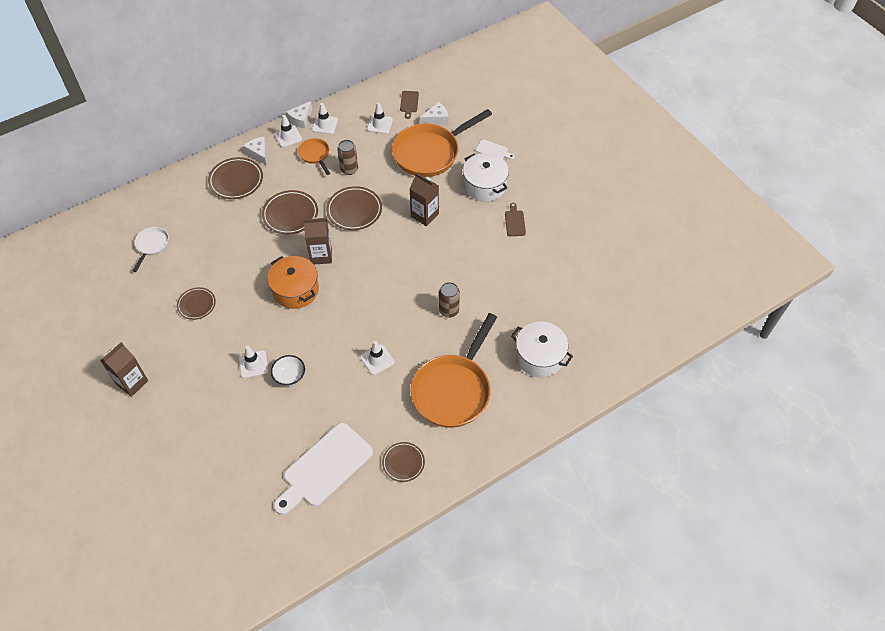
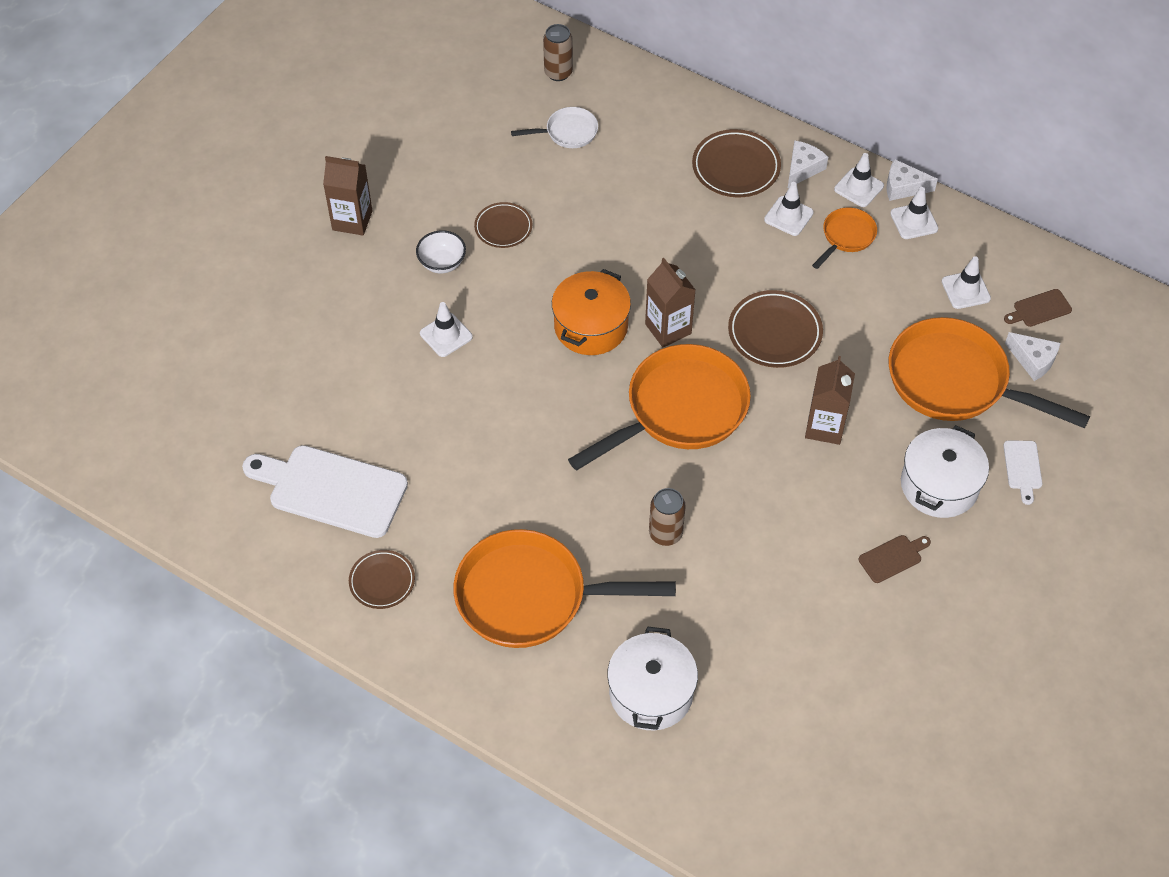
camera: 65 degrees right, 0 degrees up
(290, 214) = (717, 259): brown plate -> none
(290, 377) = (448, 385): white bowl -> white bowl (442, 263)
(349, 169) = (848, 291): brown can -> brown can (558, 73)
(376, 272) = (680, 410): none -> orange pan
(377, 359) = (530, 477): white traffic cone -> white traffic cone (788, 216)

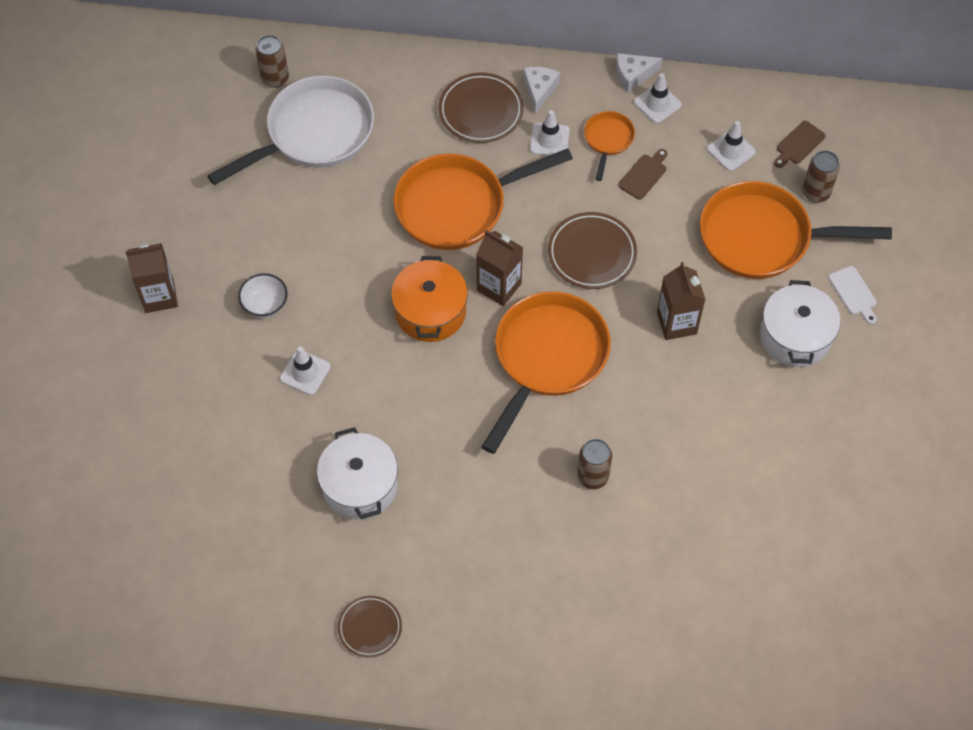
camera: 25 degrees left, 5 degrees up
(331, 490) = (279, 562): white cutting board -> none
(503, 227) = (303, 248): brown plate -> none
(530, 596) = (507, 584): orange pan -> orange pan (458, 206)
(568, 132) = (314, 133): white pan -> white pan, size x2.11
(651, 692) = (653, 625): white pot -> white pot (360, 485)
(858, 187) = (595, 90): white traffic cone -> none
(892, 557) = (789, 417): brown cutting board -> brown cutting board (644, 175)
(1033, 360) = (815, 193): white cheese -> brown can

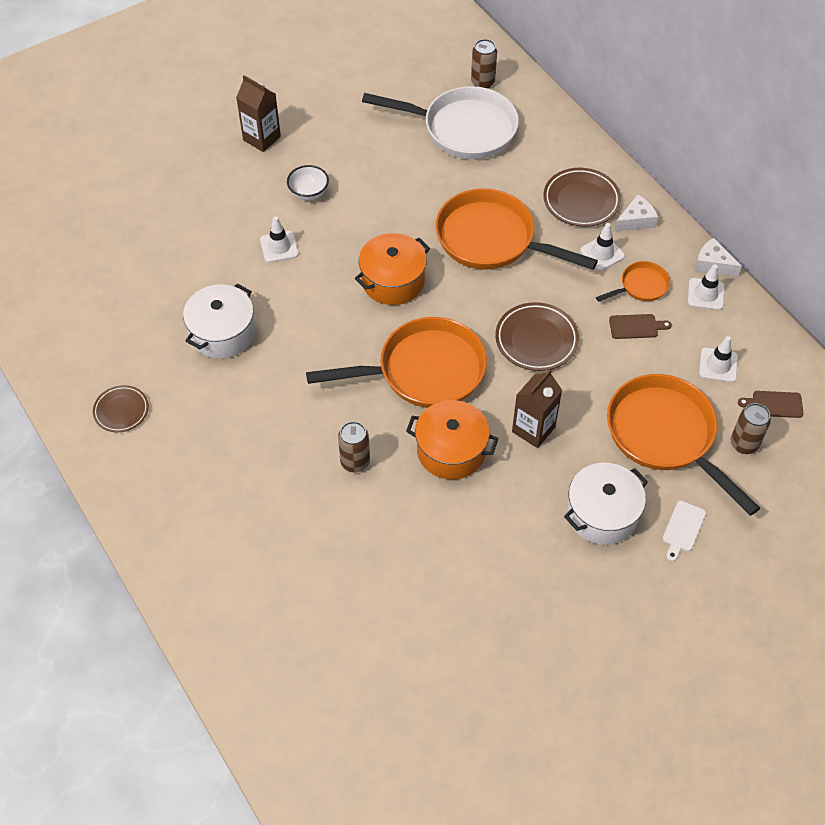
camera: 50 degrees right, 5 degrees down
(499, 287) = (452, 305): brown carton -> none
(644, 397) = (451, 450): none -> orange pot

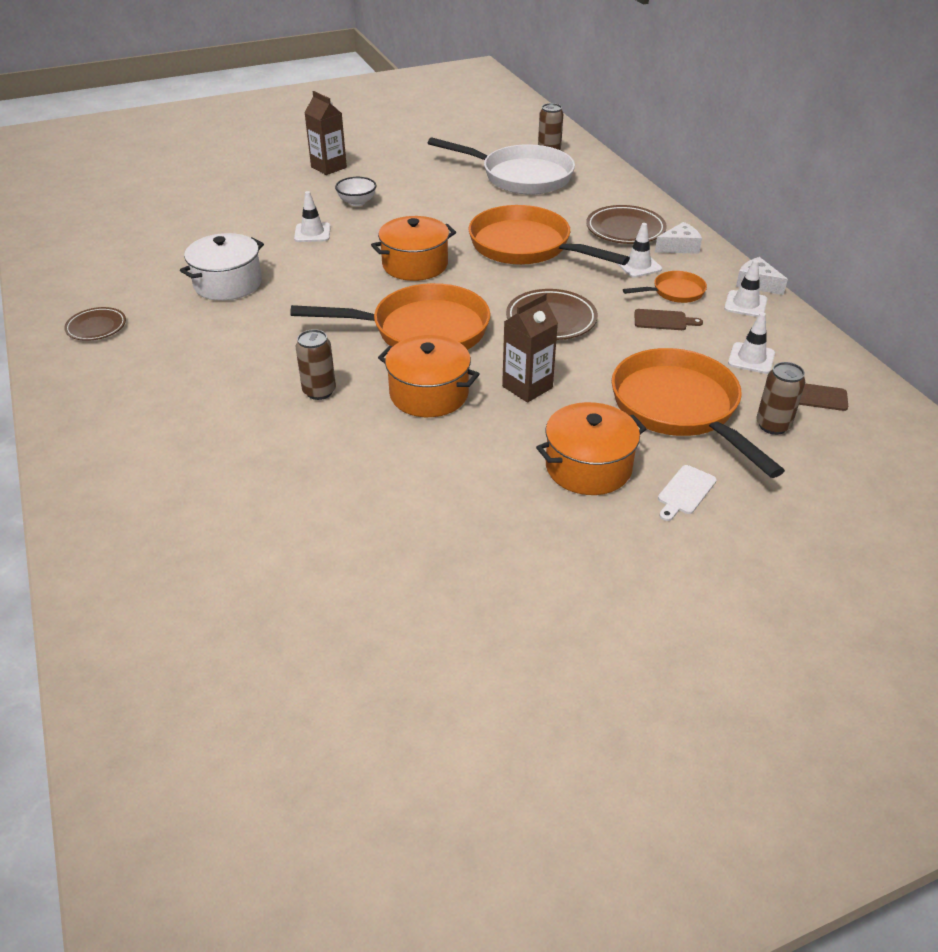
camera: 10 degrees right, 15 degrees down
(602, 514) = (588, 467): white pot -> orange pot

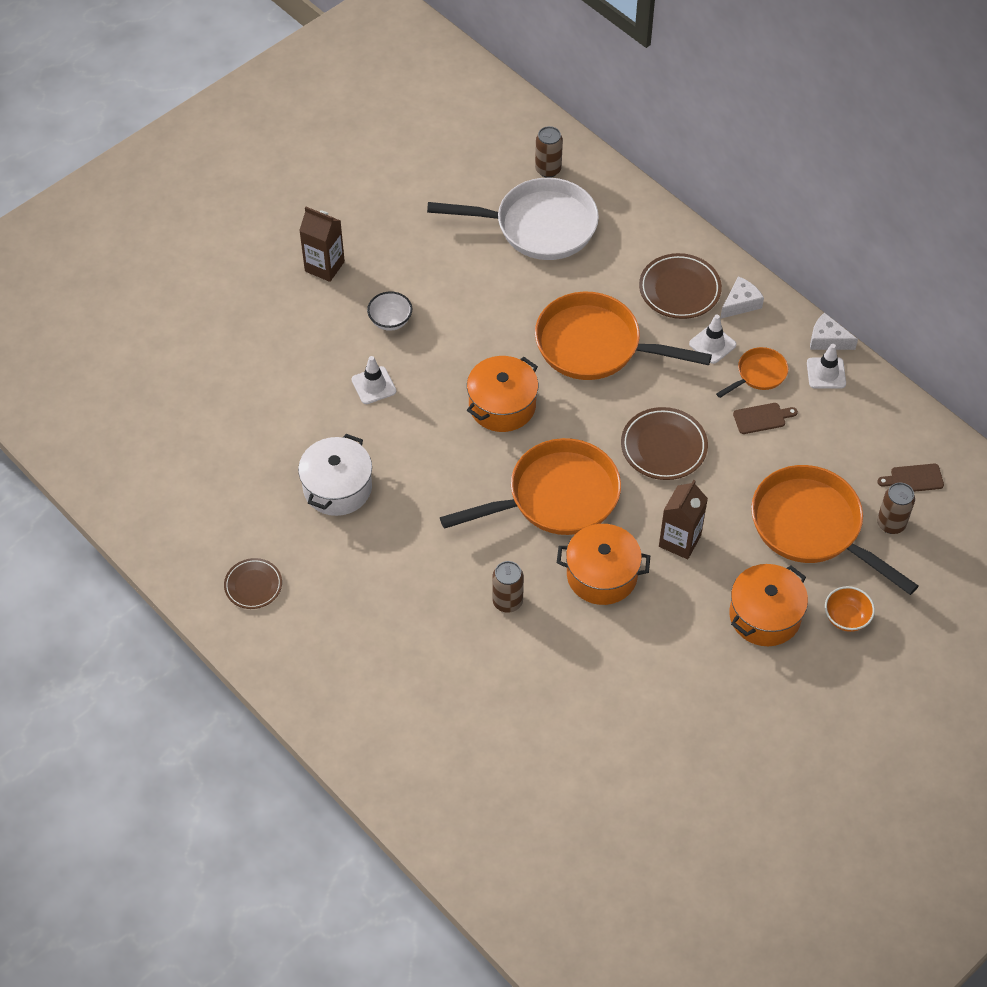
camera: 20 degrees left, 15 degrees up
(685, 492) = (846, 618): white cutting board -> orange bowl
(751, 358) = (851, 446): white traffic cone -> none

